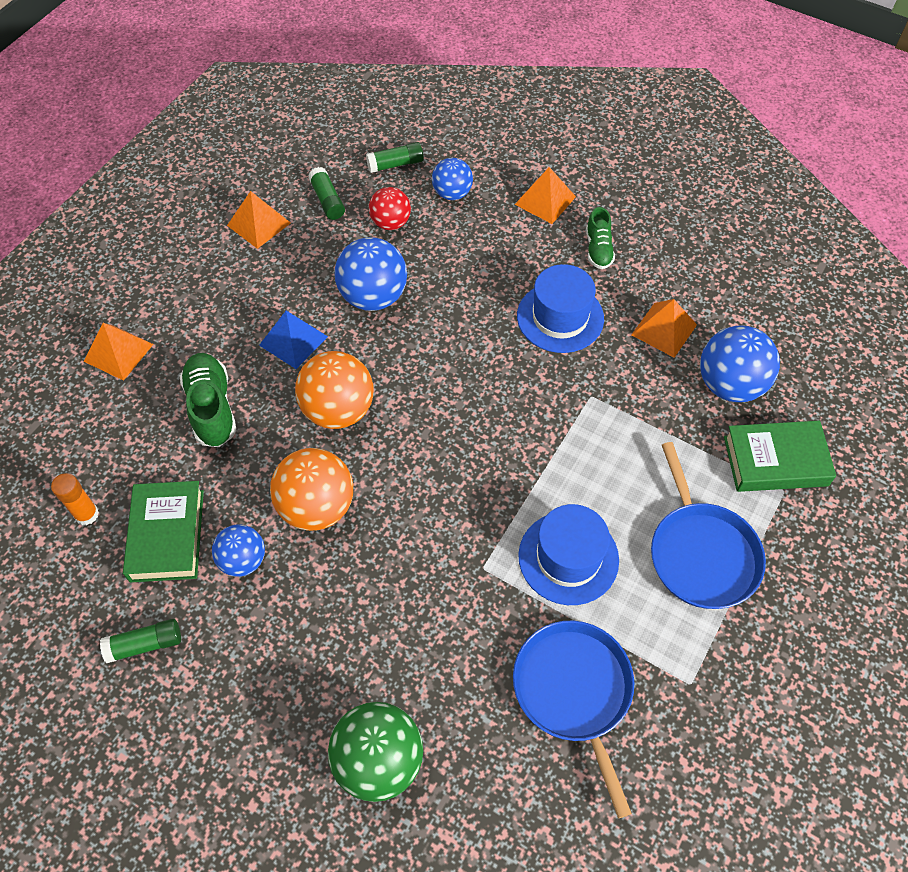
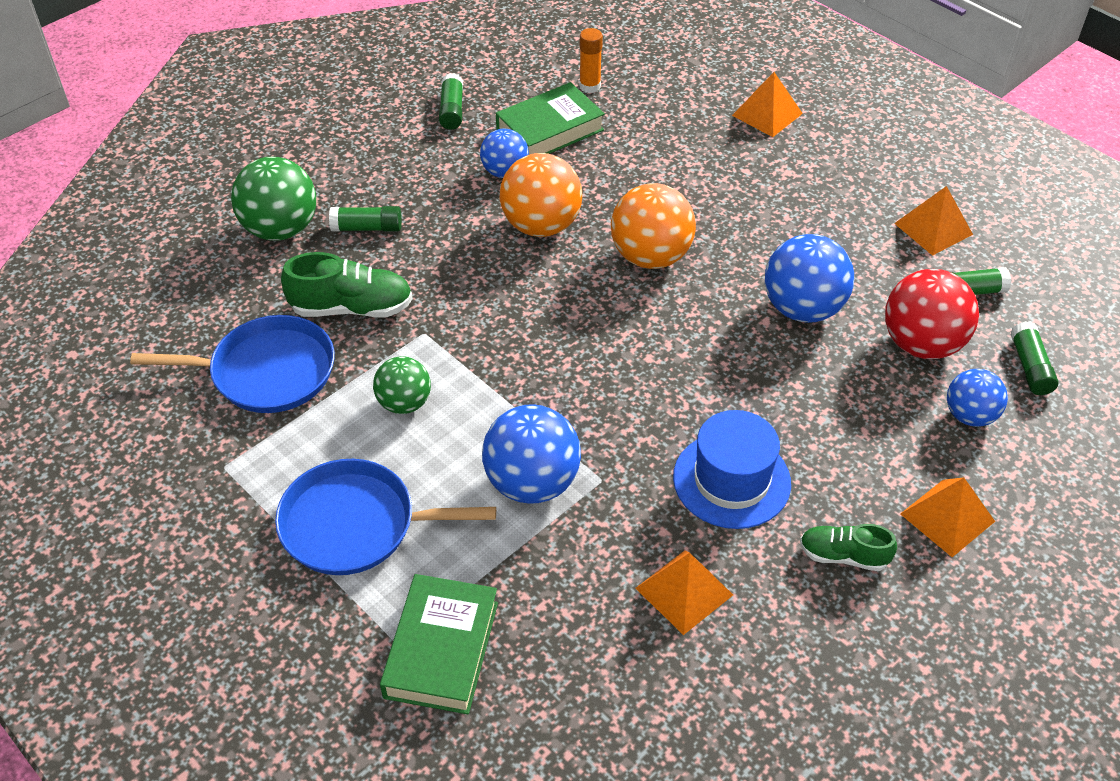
camera: 105 degrees right, 10 degrees down
(167, 535) = (550, 129): green book -> green book turned 45 degrees counterclockwise
(212, 408) = (681, 169): green shoe -> green shoe (352, 308)
(293, 341) = (752, 235): blue pyramid -> none
(356, 669) = (367, 228): none -> green glue stick
(390, 223) = (921, 344): red ball -> red ball, size x1.62
(568, 558) = (404, 403): blue hat -> green ball
(730, 384) = (573, 639): blue ball -> blue ball (532, 483)

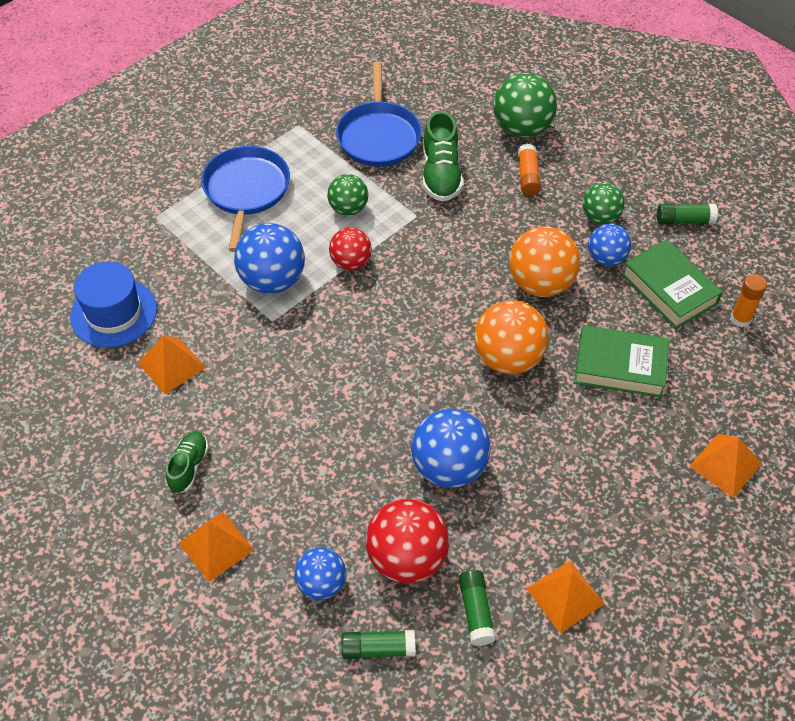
camera: 90 degrees right, 5 degrees up
(367, 228) = (528, 176): green glue stick -> orange glue stick
(441, 649) = (147, 237): green book -> green book (620, 366)
(442, 172) = (600, 217): none -> green ball
(502, 398) = (351, 262): none -> red ball
(731, 480) = (265, 400): blue hat -> blue hat (113, 313)

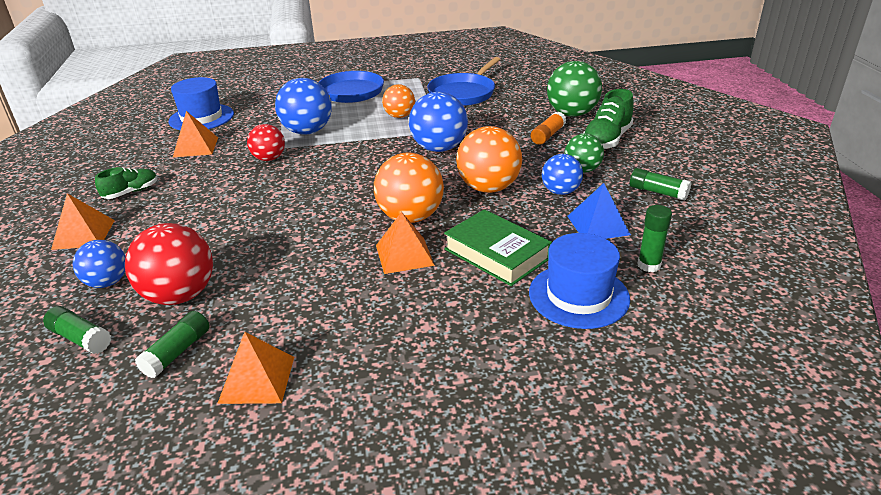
camera: 35 degrees right, 20 degrees down
(348, 208) = (399, 116): green ball -> orange ball
(351, 262) = (367, 138): red ball -> red ball (269, 159)
(441, 174) = (483, 118): green shoe -> green shoe (606, 140)
(449, 467) = (284, 258): blue ball -> blue ball (439, 148)
(669, 289) = (598, 225): green book -> blue pyramid
(716, 380) = (578, 295): none -> blue hat
(725, 465) = (520, 357): orange pyramid -> orange pyramid (404, 255)
(740, 319) = (649, 265): orange glue stick -> green glue stick

